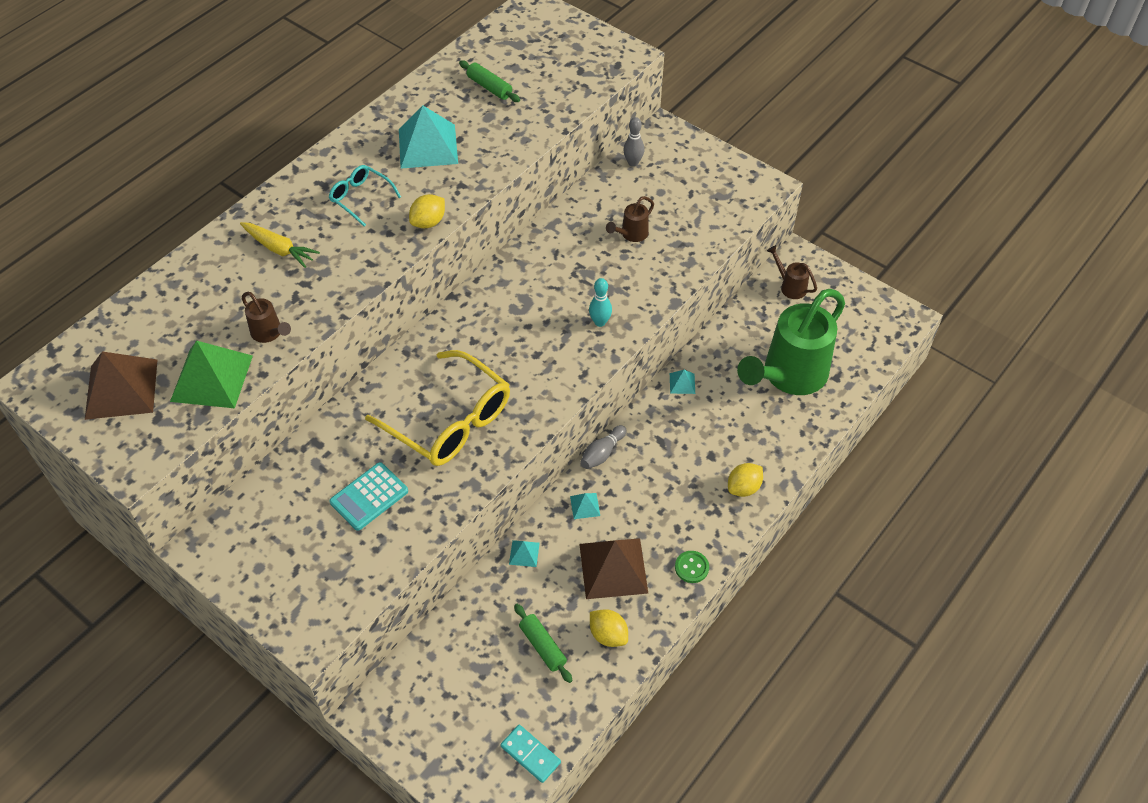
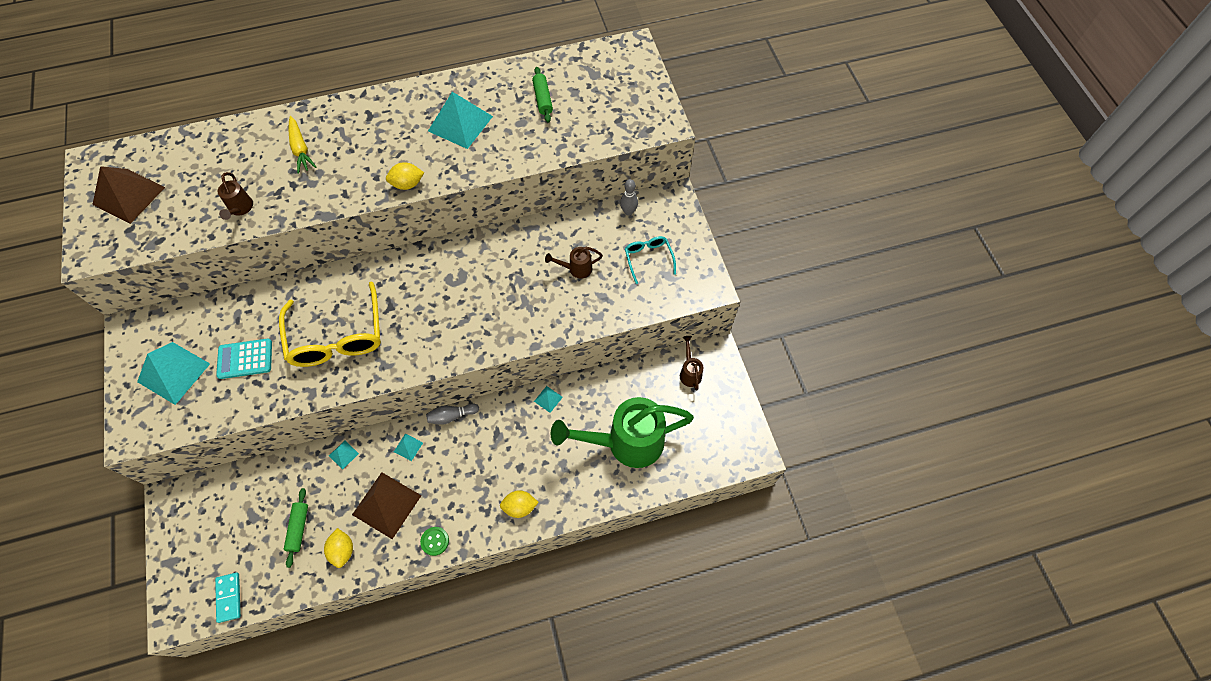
camera: 35 degrees right, 10 degrees up
(211, 378) = (181, 220): green pyramid -> none
(300, 555) = (173, 373): none -> turquoise pyramid
(361, 198) = (382, 139): turquoise glasses -> turquoise glasses (648, 259)
(600, 322) = (494, 325): turquoise bowling pin -> none

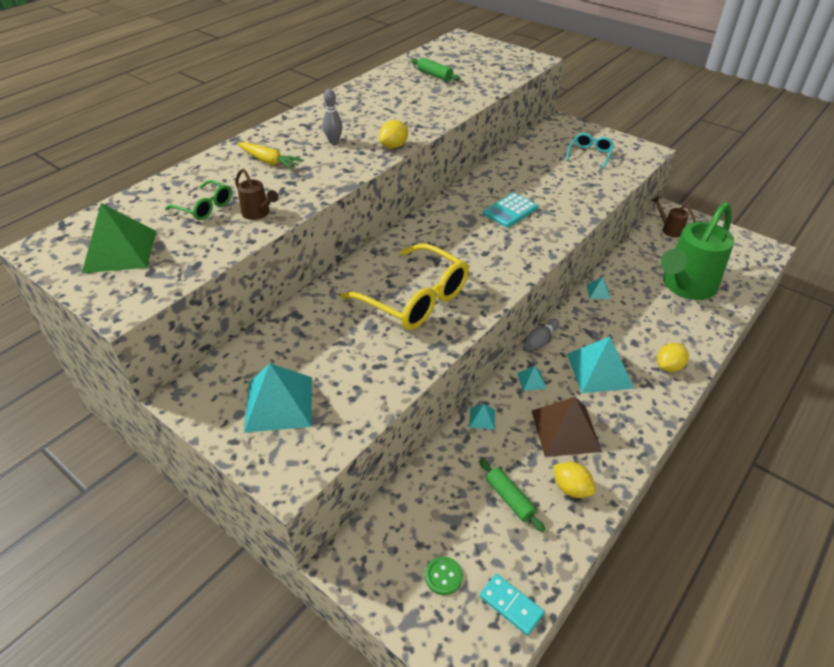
camera: 35 degrees left, 20 degrees down
(129, 195) = (120, 251): brown pyramid -> green pyramid
(214, 179) = (205, 207): none -> green glasses
(245, 359) = (345, 356): turquoise calculator -> turquoise calculator (510, 211)
(435, 541) = (637, 430): green button -> green button (443, 576)
(460, 123) = (390, 105): turquoise pyramid -> turquoise pyramid (599, 370)
(576, 269) = (549, 179): brown watering can -> none
(628, 212) = (542, 139): grey bowling pin -> grey bowling pin (334, 141)
(648, 259) = (590, 154): turquoise glasses -> turquoise glasses turned 75 degrees clockwise

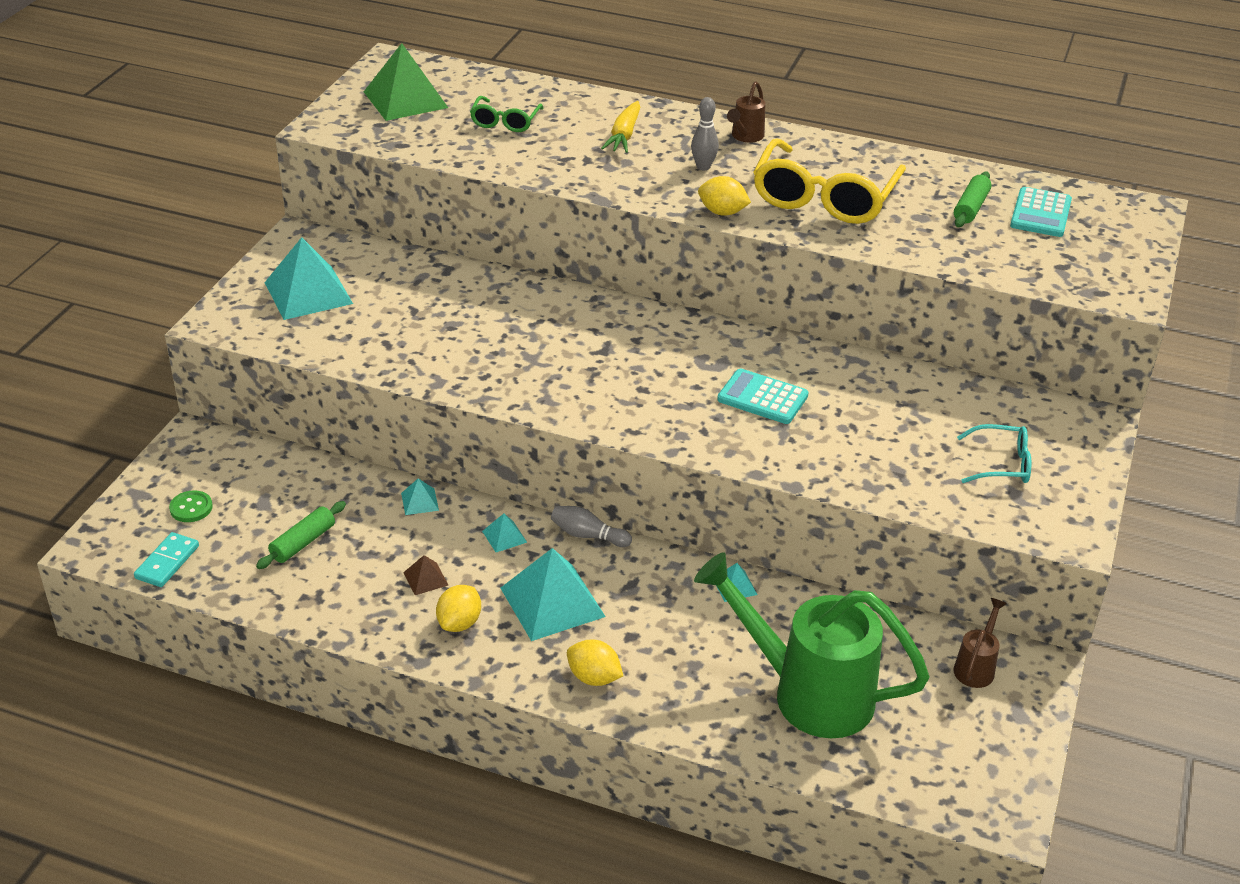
camera: 70 degrees right, 5 degrees down
(258, 214) = (510, 155): brown watering can -> brown watering can (745, 137)
(415, 299) = (515, 347): yellow glasses -> yellow glasses (824, 198)
(451, 60) = (1040, 213): none -> turquoise calculator
(565, 430) = (425, 578): brown pyramid -> brown pyramid, size x0.45
(571, 488) = (333, 593): yellow lemon -> yellow lemon (459, 623)

